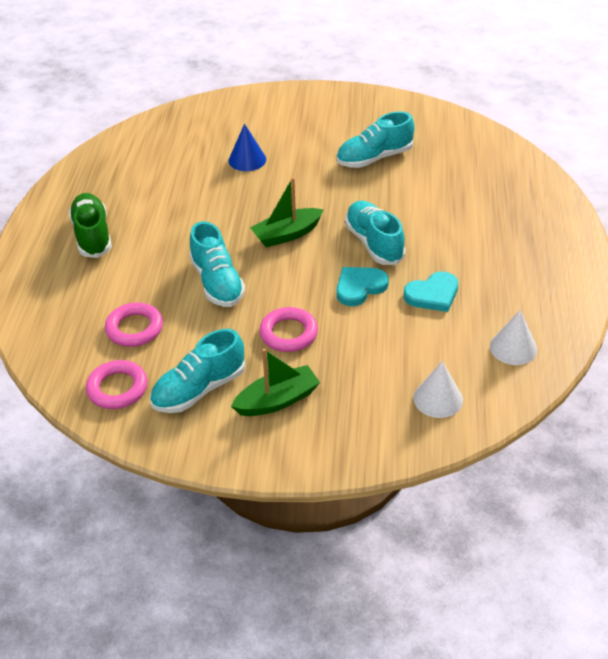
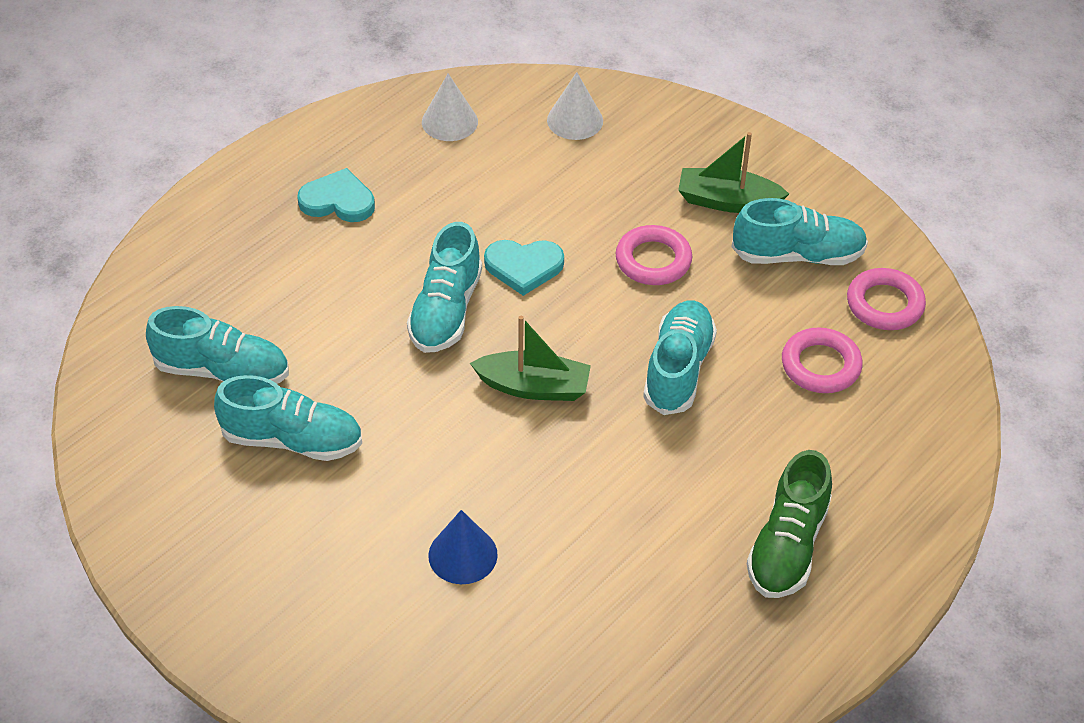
camera: 145 degrees left, 5 degrees up
(432, 294) = (458, 214): turquoise heart -> turquoise heart (338, 201)
(444, 164) = (222, 371): none -> turquoise shoe

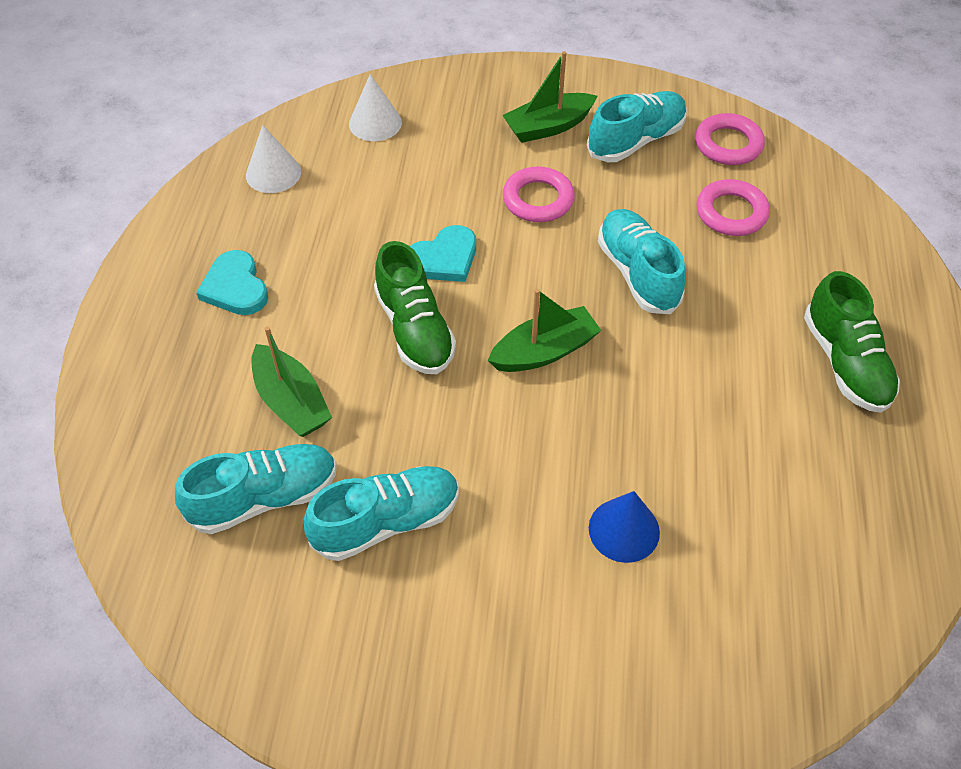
camera: 35 degrees left, 5 degrees up
(302, 312) = (291, 402): none -> green boat
(338, 201) = (235, 287): turquoise heart -> turquoise heart turned 90 degrees counterclockwise
(446, 311) = (414, 329): turquoise shoe -> green shoe

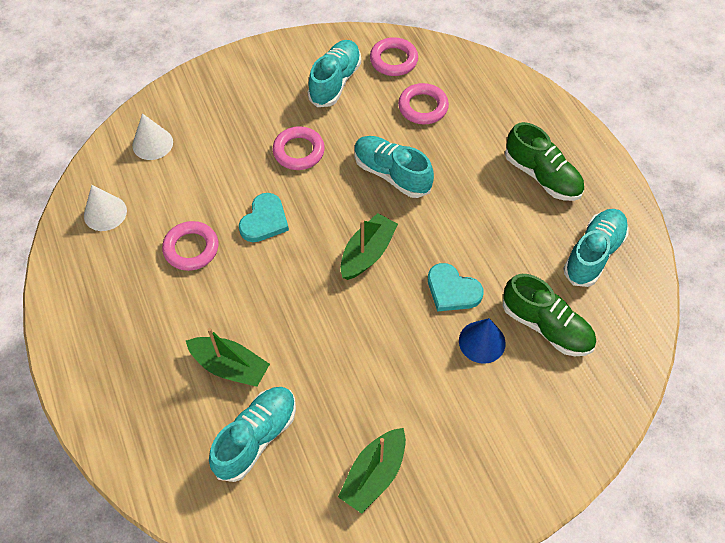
camera: 30 degrees left, 5 degrees up
(235, 287) = (136, 307): turquoise heart -> turquoise heart (452, 290)
(339, 252) = (191, 248): none -> pink ring
(386, 522) = (342, 411): turquoise shoe -> turquoise shoe (593, 254)
(414, 329) = (277, 278): green shoe -> green shoe (546, 326)
(548, 127) = (273, 96): green boat -> green boat (374, 474)

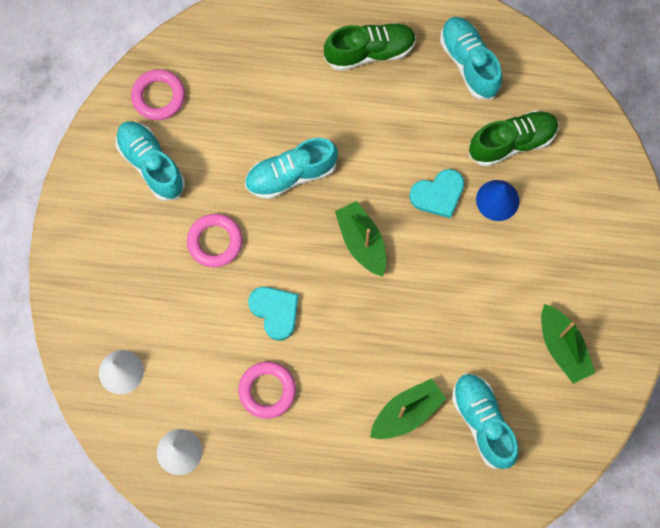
camera: 60 degrees left, 15 degrees up
(423, 107) = (232, 104): pink ring -> none

